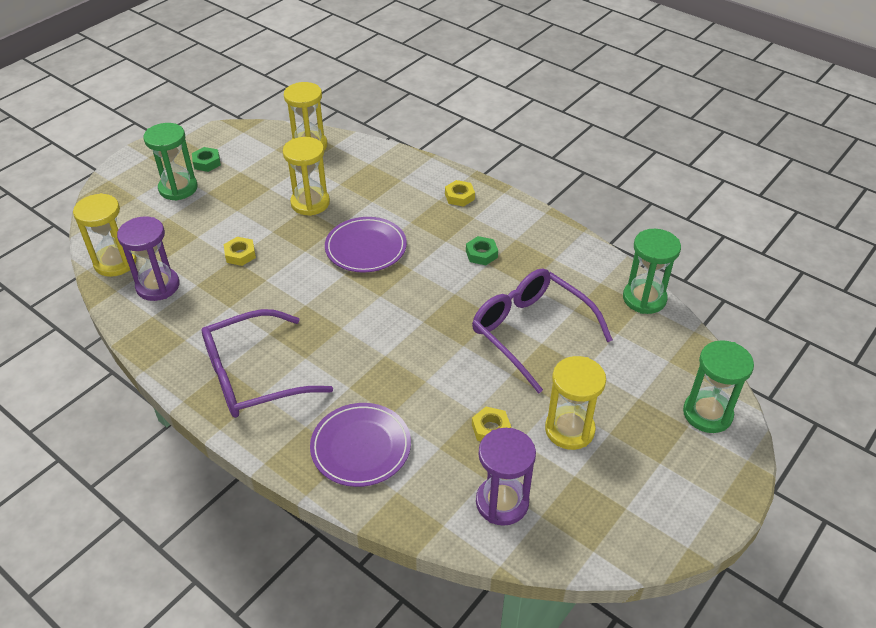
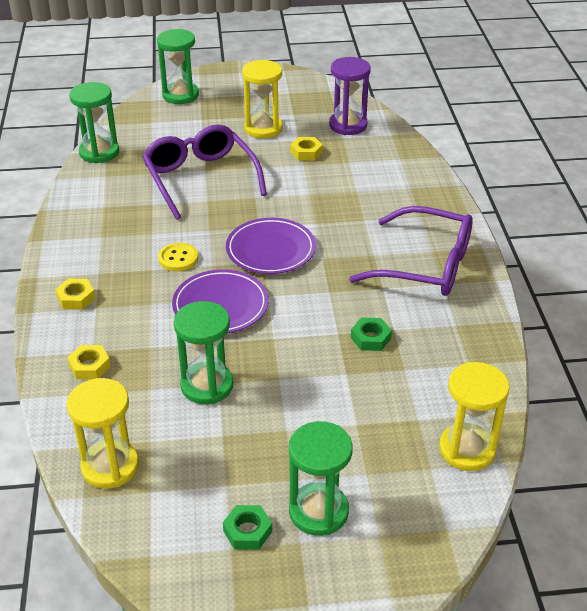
camera: 135 degrees left, 5 degrees down
(158, 286) = (442, 392): purple hourglass -> none
(240, 254) = (335, 373): yellow nut -> yellow nut (90, 366)
(310, 203) = (207, 385): yellow hourglass -> green hourglass
(361, 447) = (396, 187): purple plate -> purple plate (270, 250)
(440, 259) = (178, 258): none -> yellow button
(481, 254) = (144, 242): green nut -> green nut (370, 338)
(531, 332) = (200, 178): purple glasses -> purple glasses turned 150 degrees clockwise

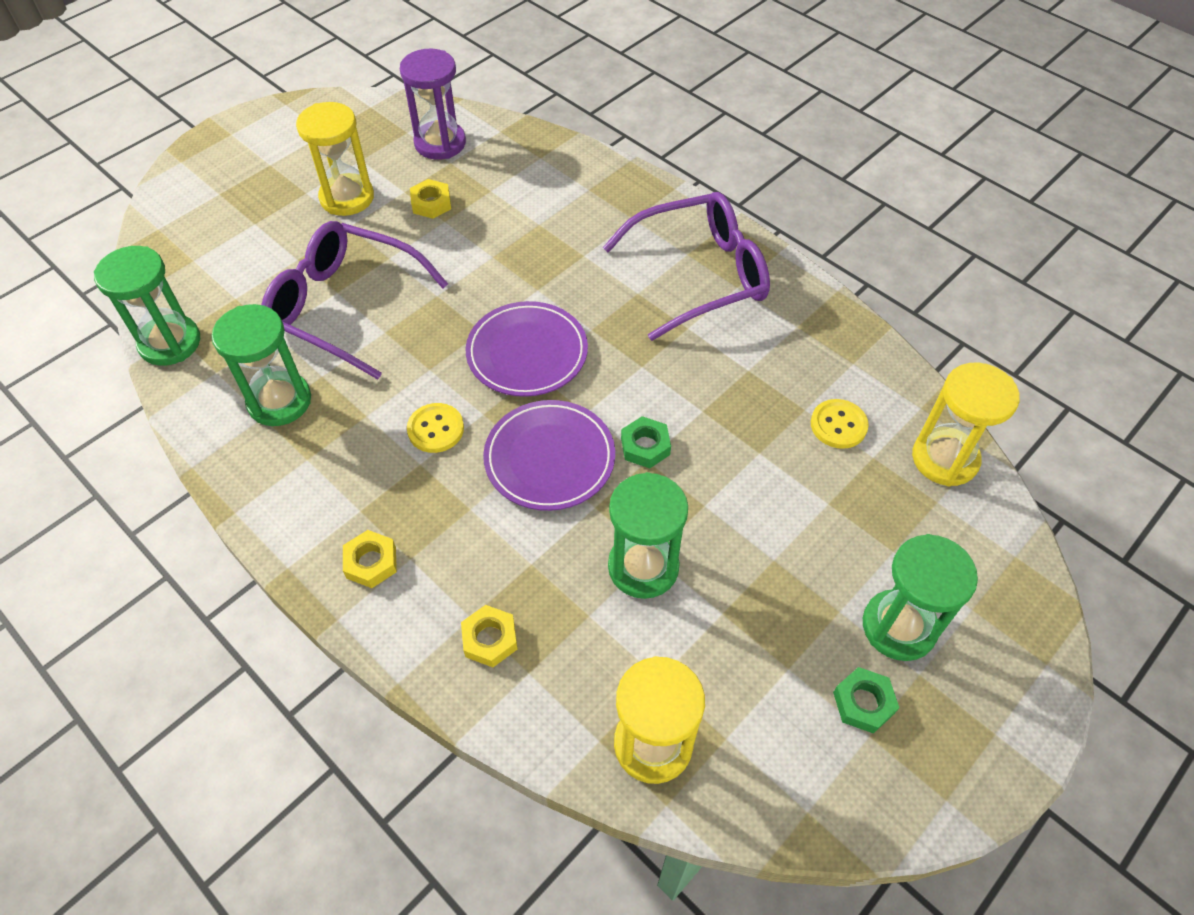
camera: 40 degrees left, 15 degrees up
(180, 95) = (189, 203): green hourglass -> green hourglass (279, 401)
(370, 338) = (738, 395): green nut -> green nut (645, 446)
(416, 390) = (838, 425): none -> yellow button

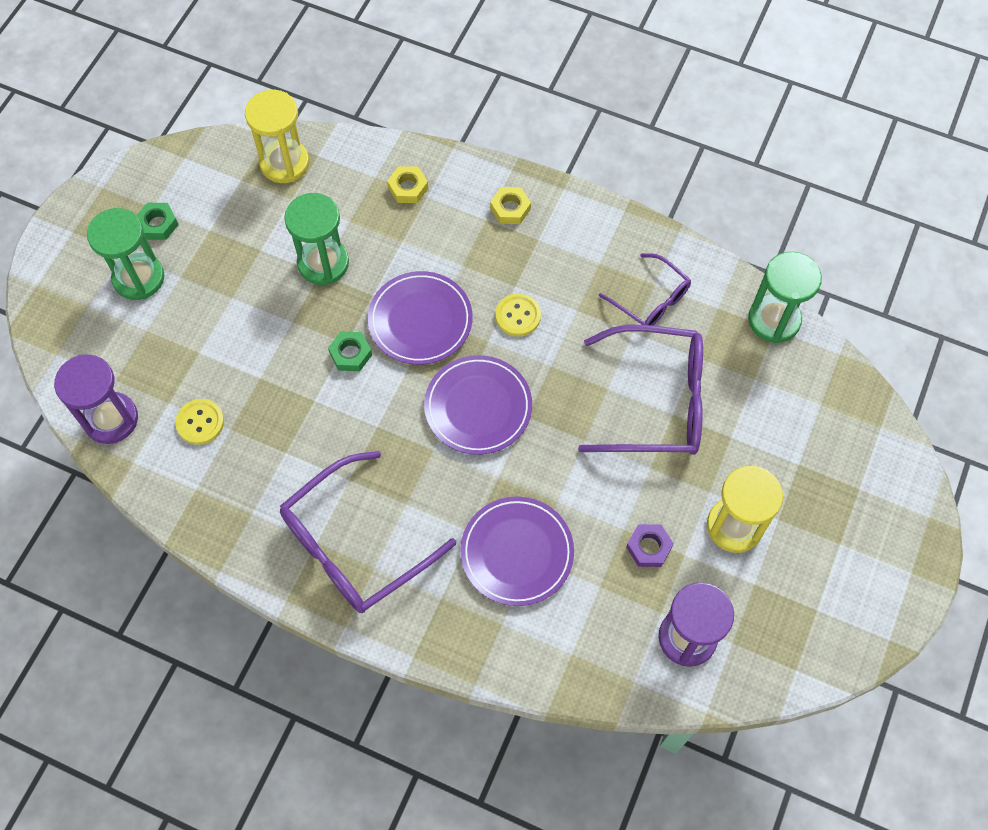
camera: 160 degrees right, 10 degrees up
(279, 401) = (651, 300): green hourglass -> purple glasses
(431, 203) = (648, 547): yellow nut -> purple nut
(550, 230) = (517, 552): none -> purple plate
(944, 459) = (111, 419): yellow hourglass -> purple hourglass

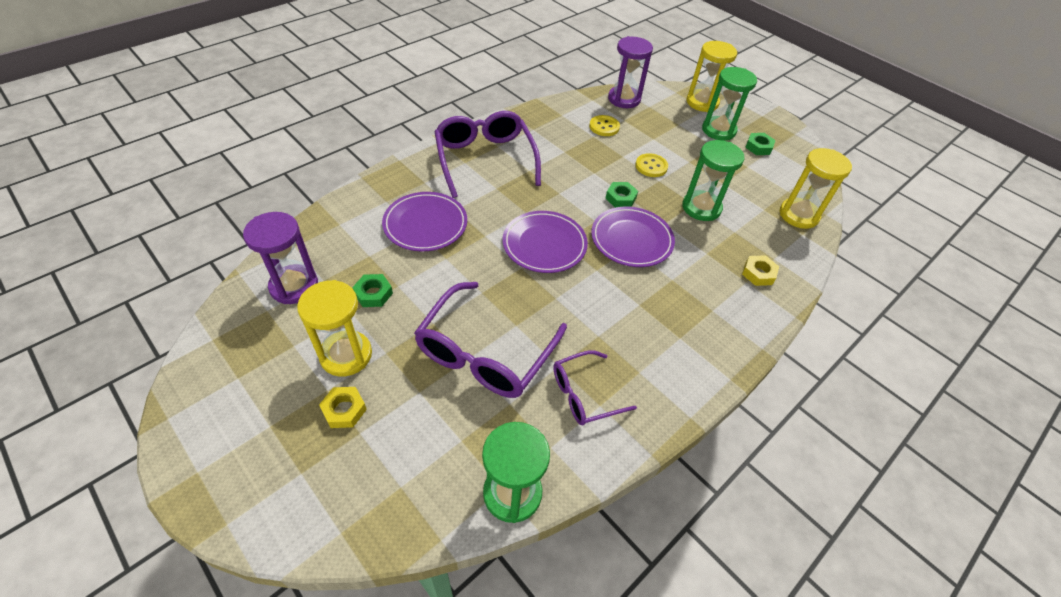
camera: 110 degrees right, 15 degrees down
(71, 313) = (702, 102): none -> yellow hourglass
(510, 208) = (719, 330): yellow nut -> yellow nut (344, 410)
(518, 316) = (610, 295): yellow button -> yellow button (651, 166)
(648, 547) = (373, 294): purple nut -> green nut

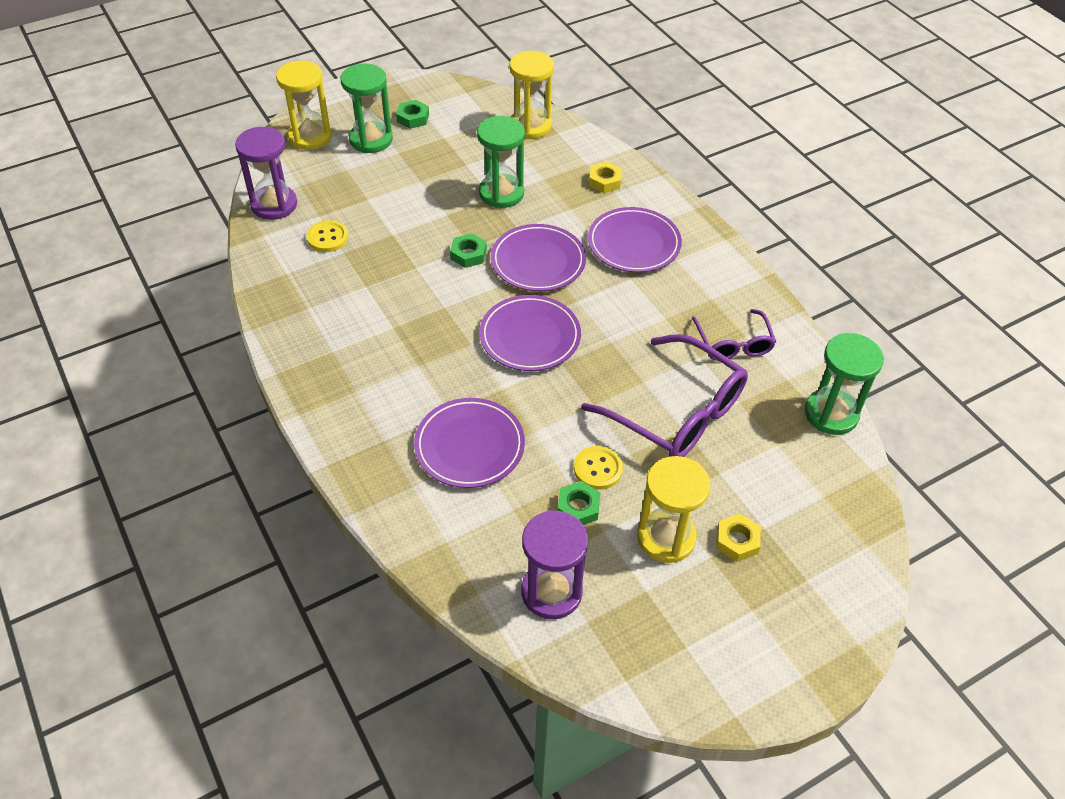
camera: 75 degrees left, 0 degrees up
(485, 159) = (356, 369): purple glasses -> none
(651, 166) = (420, 214): yellow button -> yellow button (598, 469)
(685, 303) = (634, 244): none -> purple plate

